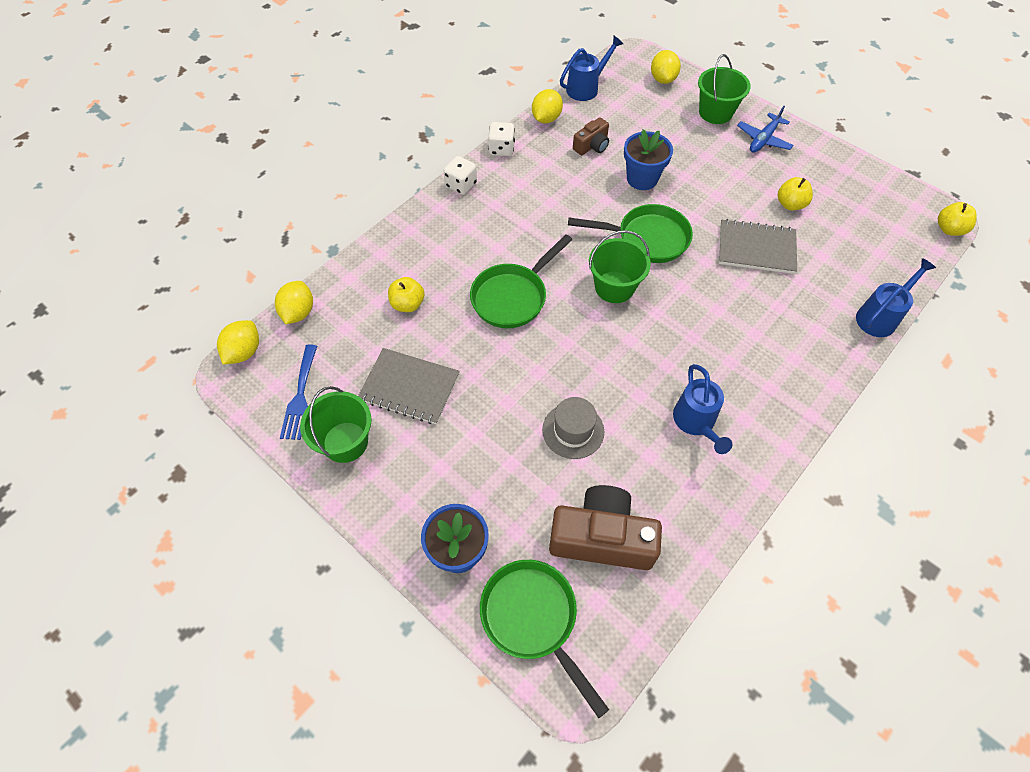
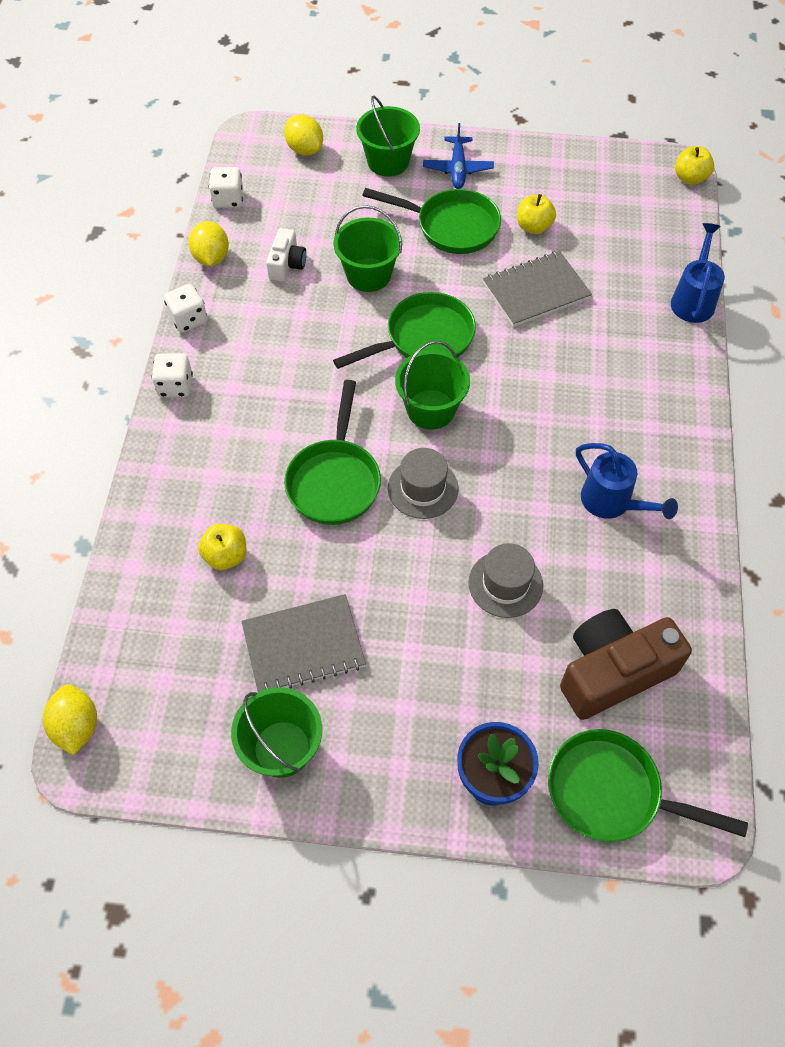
camera: 35 degrees left, 0 degrees up
(298, 312) = (104, 641): yellow lemon -> none
(300, 396) = (188, 733): blue fork -> none
(567, 335) = (423, 488): none -> grey hat
(586, 88) = (228, 199): blue watering can -> white dice
(592, 146) = (287, 264): brown camera -> white camera
(642, 179) = (368, 275): blue flower pot -> green bucket
(727, 175) = (451, 226): none -> green pan

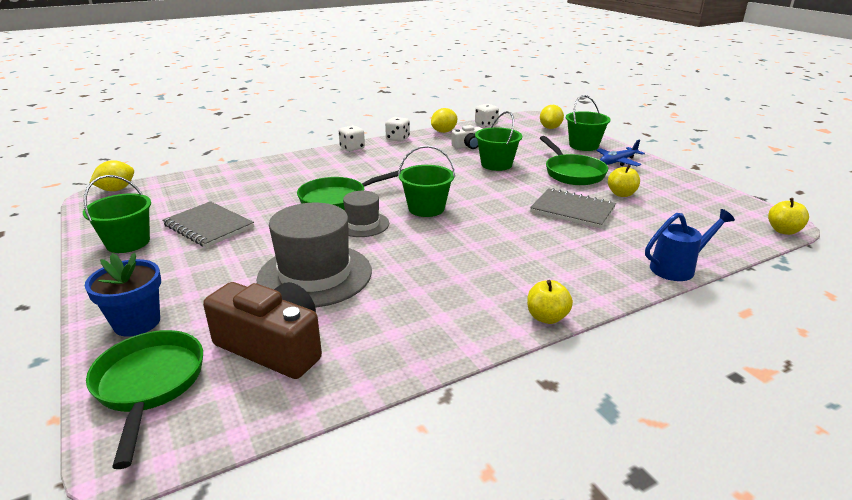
camera: 55 degrees right, 30 degrees down
(226, 556) = (255, 189): yellow apple -> yellow apple (547, 317)
(423, 338) = (476, 191): green pan -> none
(505, 584) = (315, 275): grey hat -> grey hat, size x1.84
(612, 503) = (434, 294): blue watering can -> none

